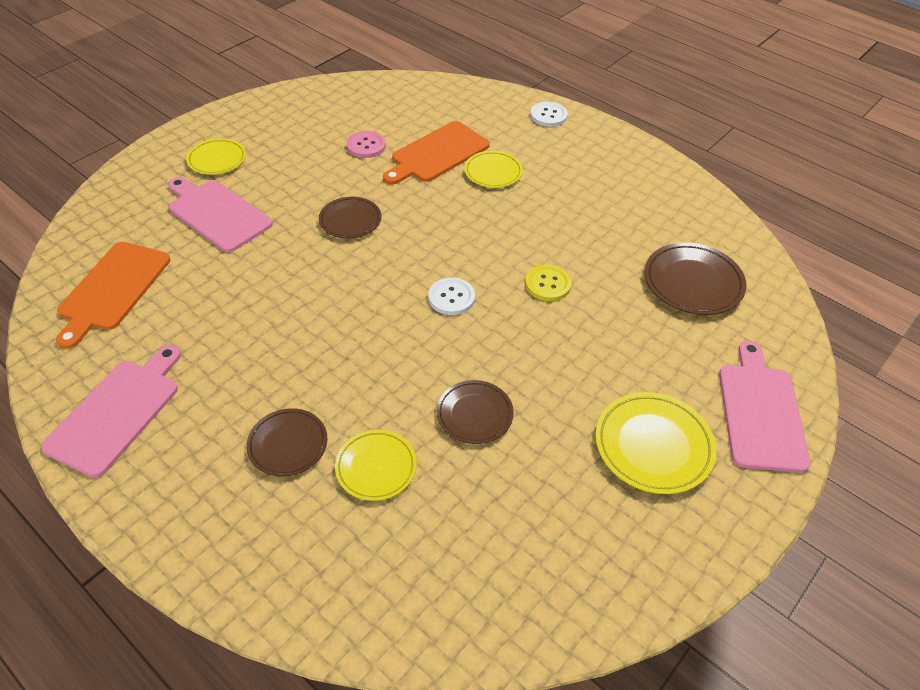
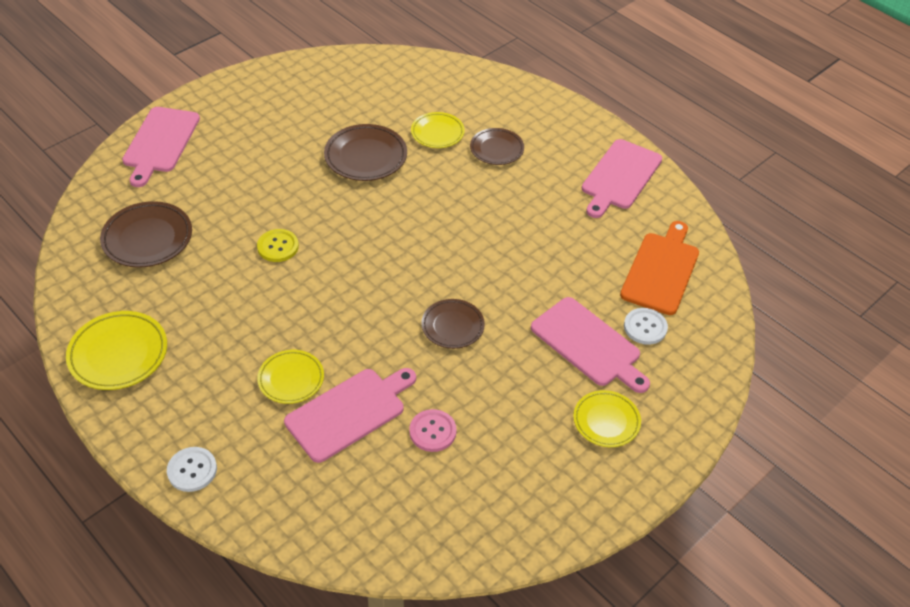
camera: 175 degrees left, 0 degrees up
(437, 154) = (349, 412): orange cutting board -> pink cutting board
(451, 297) = (366, 241): white button -> white button (645, 327)
(474, 414) = (365, 156): brown plate -> brown plate, size x1.51
(653, 446) = (248, 130): yellow plate -> yellow plate (118, 354)

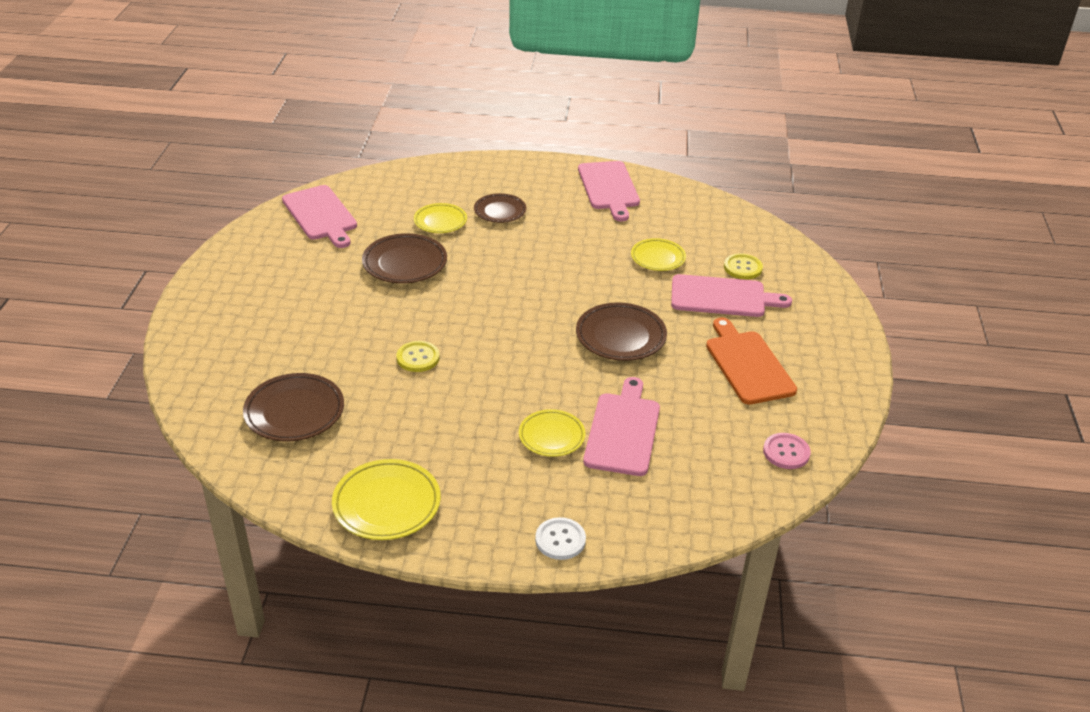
camera: 40 degrees left, 10 degrees down
(160, 143) = (205, 339): pink cutting board -> pink cutting board (321, 215)
(432, 431) = (695, 406): pink button -> pink button (786, 452)
(452, 326) = (620, 336): brown plate -> brown plate, size x1.51
(606, 421) = (791, 334): yellow plate -> yellow plate (658, 258)
(645, 327) = (743, 268): white button -> yellow button
(661, 270) = (708, 230): orange cutting board -> orange cutting board (747, 364)

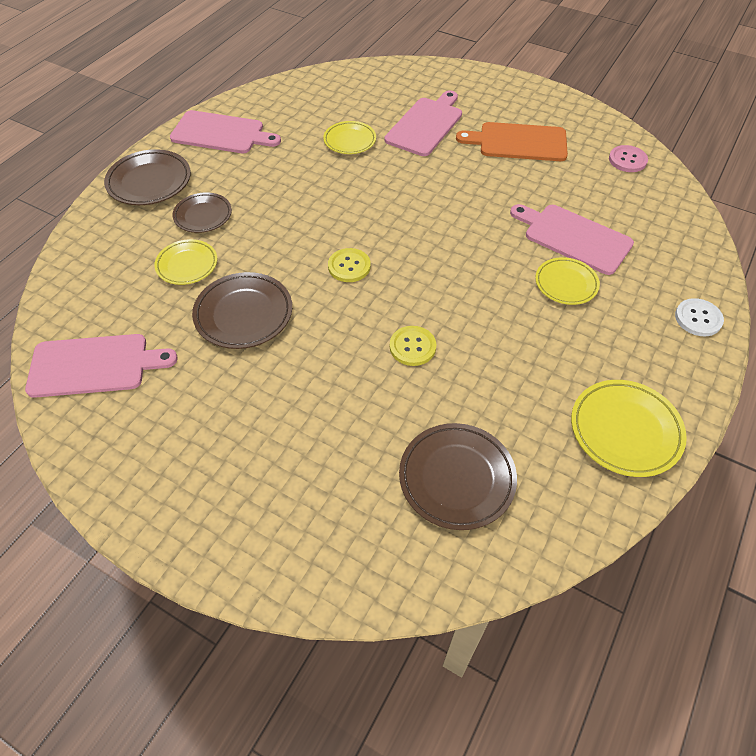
camera: 65 degrees left, 15 degrees up
(620, 336) = (448, 198): brown plate -> brown plate (149, 182)
(743, 268) = (393, 101): yellow button -> yellow button (349, 266)

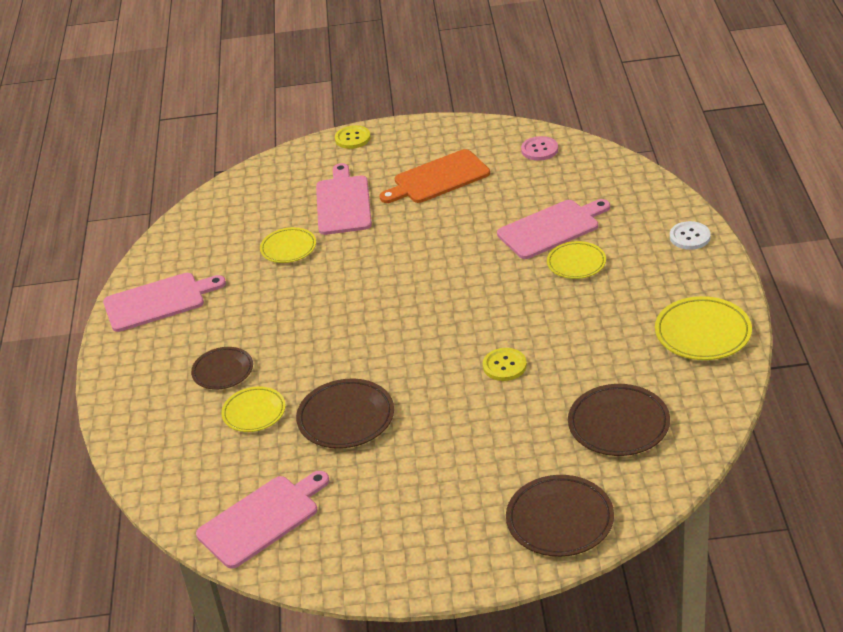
camera: 30 degrees left, 15 degrees down
(149, 182) = (138, 373): brown plate -> brown plate (560, 520)
(349, 266) = (395, 340): yellow button -> yellow button (352, 138)
(573, 237) = (551, 228): pink cutting board -> pink cutting board turned 150 degrees clockwise

